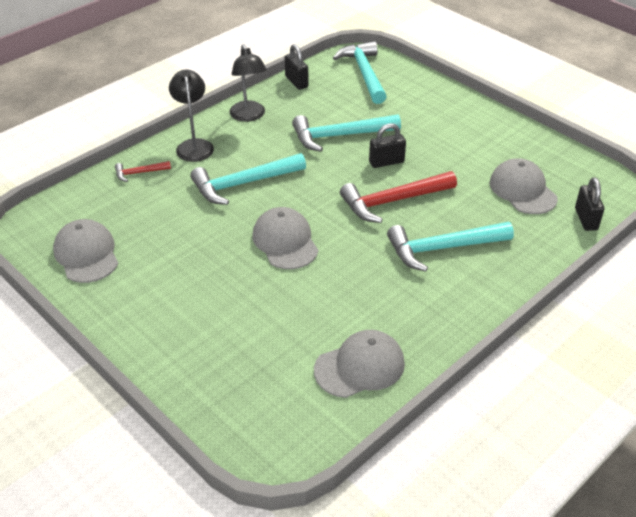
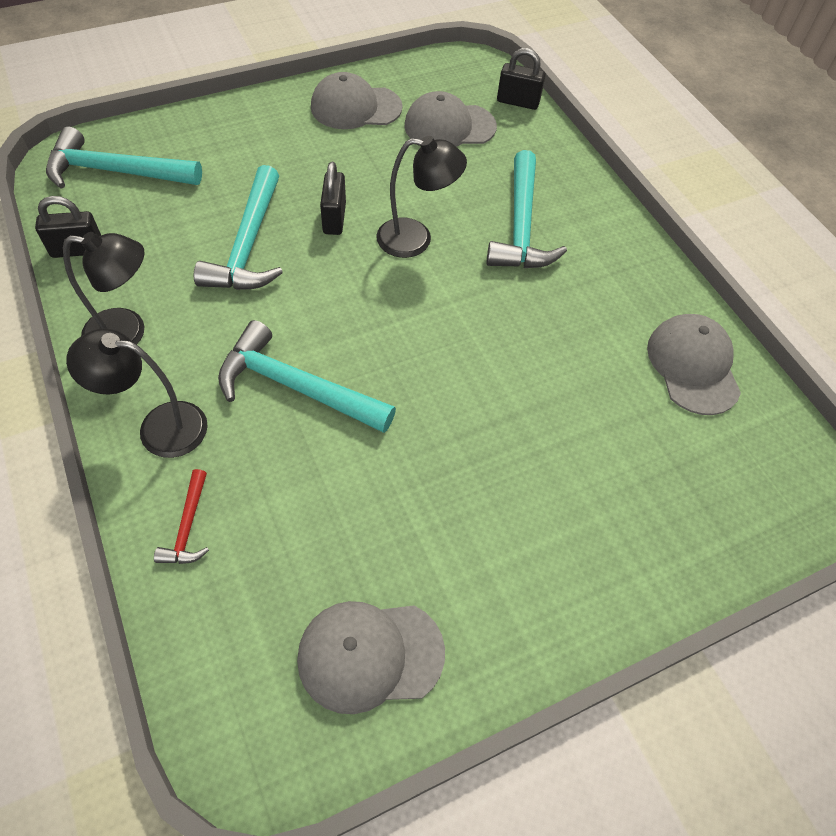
camera: 75 degrees left, 15 degrees up
(243, 184) = (296, 387): turquoise hammer -> turquoise hammer turned 120 degrees clockwise
(285, 241) = (448, 373): grey cap -> grey cap (355, 107)
(393, 201) = (416, 239): red hammer -> black lamp

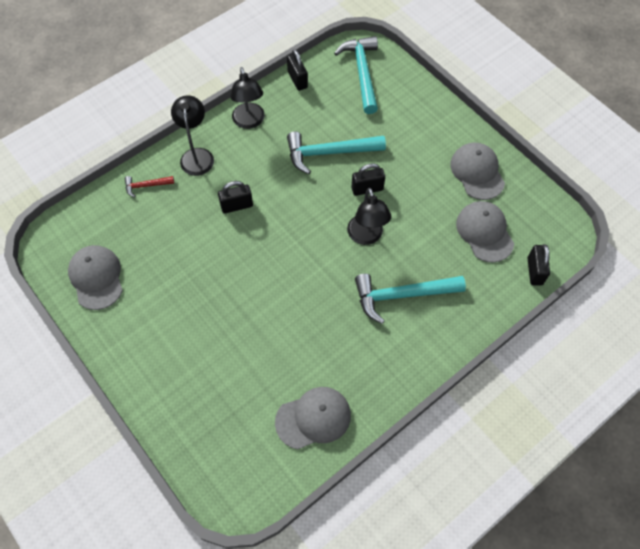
camera: 80 degrees right, 5 degrees up
(296, 387) = (237, 206): turquoise hammer -> black padlock

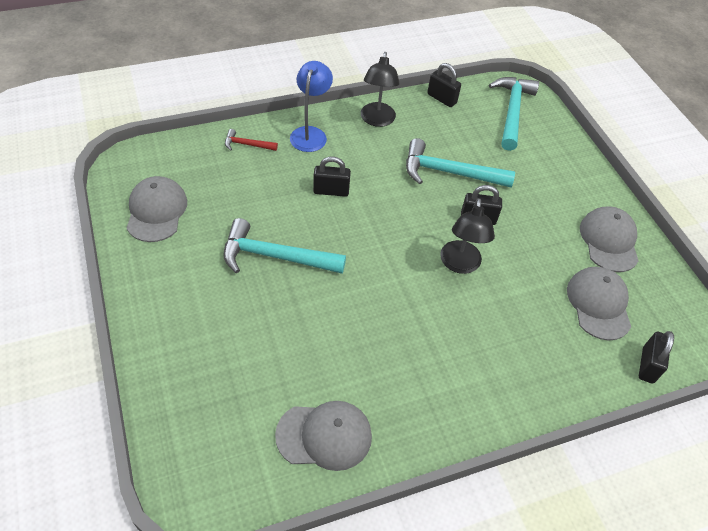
camera: 15 degrees right, 10 degrees down
(197, 155) = (310, 133): black lamp -> blue lamp
(297, 80) = (441, 98): black padlock -> black padlock turned 45 degrees counterclockwise
(402, 295) = (479, 338): turquoise hammer -> turquoise hammer (275, 256)

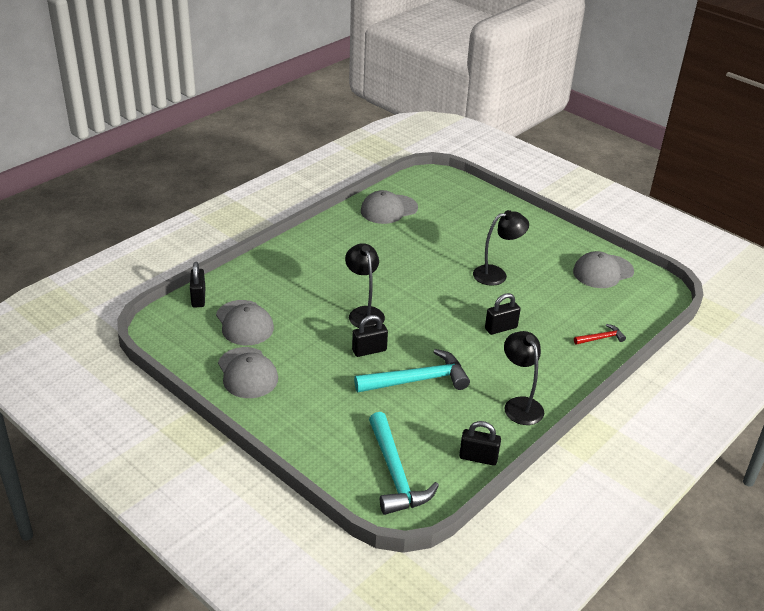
camera: 155 degrees right, 15 degrees down
(156, 211) = (603, 271): grey cap -> grey cap turned 90 degrees clockwise
(275, 256) = (496, 274): turquoise hammer -> black lamp
(310, 133) = (563, 368): blue lamp -> none

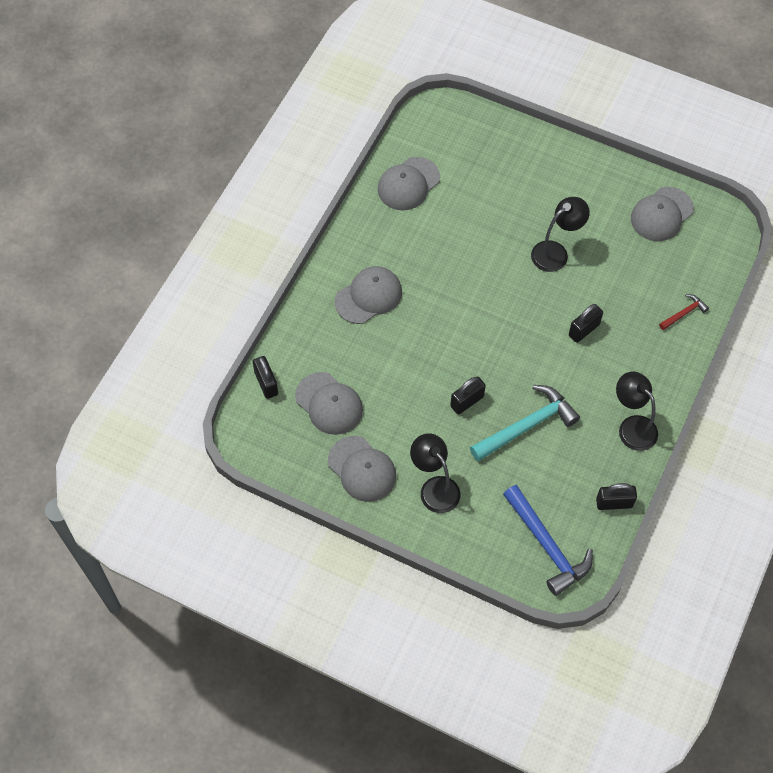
camera: 15 degrees left, 25 degrees up
(318, 265) = (368, 296): none -> grey cap
(364, 313) = (442, 351): black lamp -> black lamp (434, 487)
(395, 474) = (547, 546): turquoise hammer -> blue hammer

